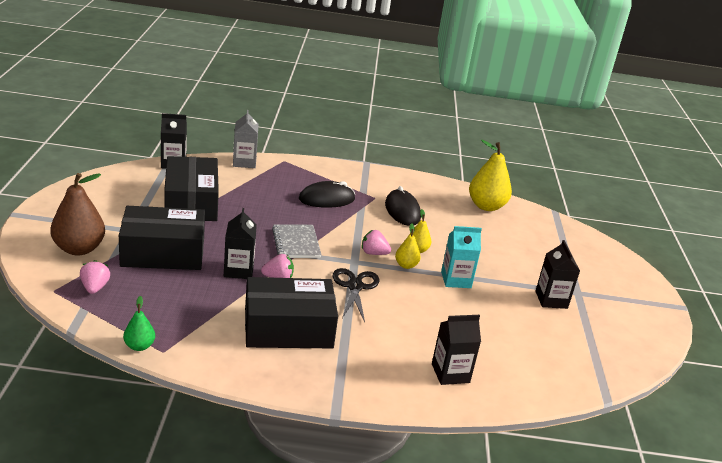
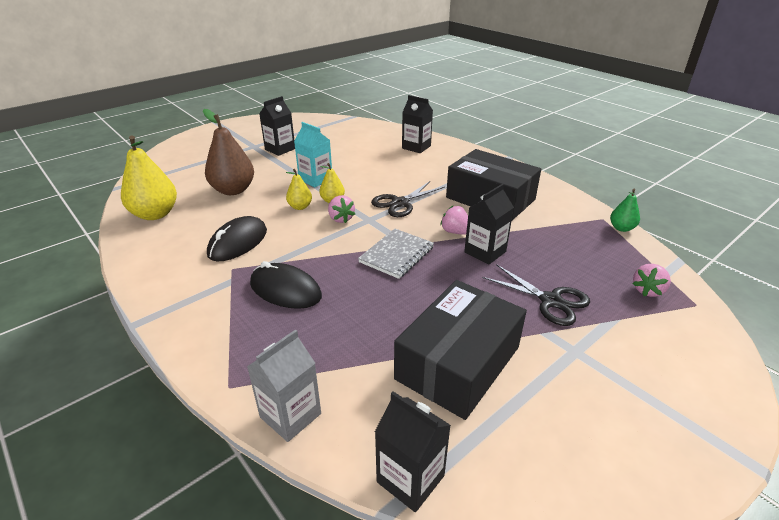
camera: 130 degrees left, 5 degrees up
(79, 249) = (655, 348): brown pear -> brown pear (233, 190)
(163, 253) = (550, 301): black box -> black scissors

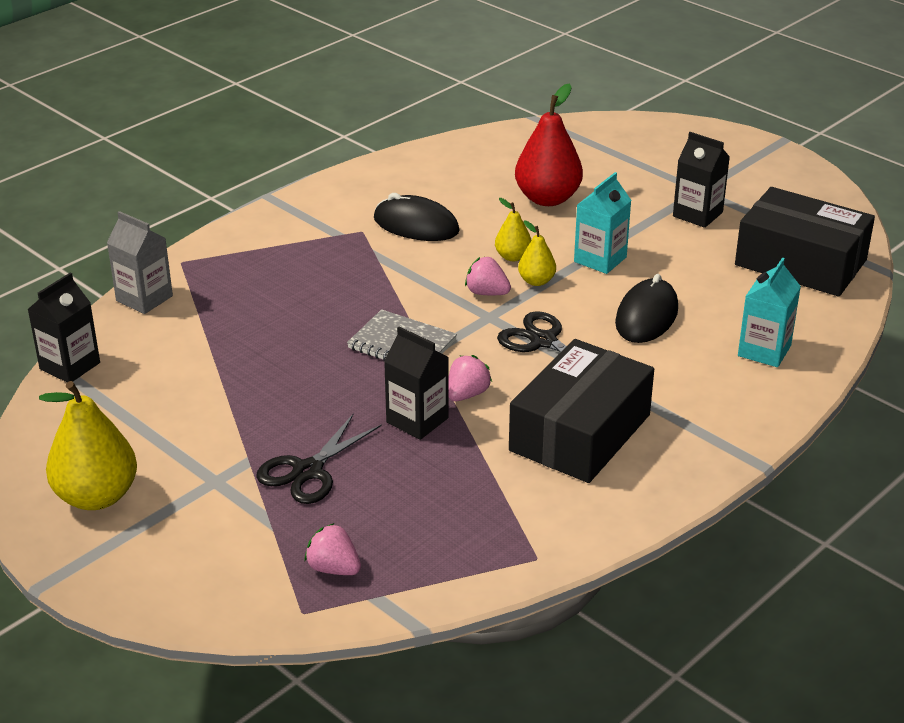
camera: 85 degrees right, 0 degrees up
(155, 214) = (472, 158): yellow pear -> yellow pear (96, 496)
(233, 190) = (547, 198): brown pear -> red pear
(285, 290) = (323, 271): black mouse -> black mouse (646, 316)
(341, 218) = (487, 293): pink strawberry -> pink strawberry turned 60 degrees clockwise
(416, 147) = (764, 351): black carton -> turquoise carton
(458, 362) = (202, 393): black box -> black box (800, 262)
(621, 228) = (508, 575): green pear -> none

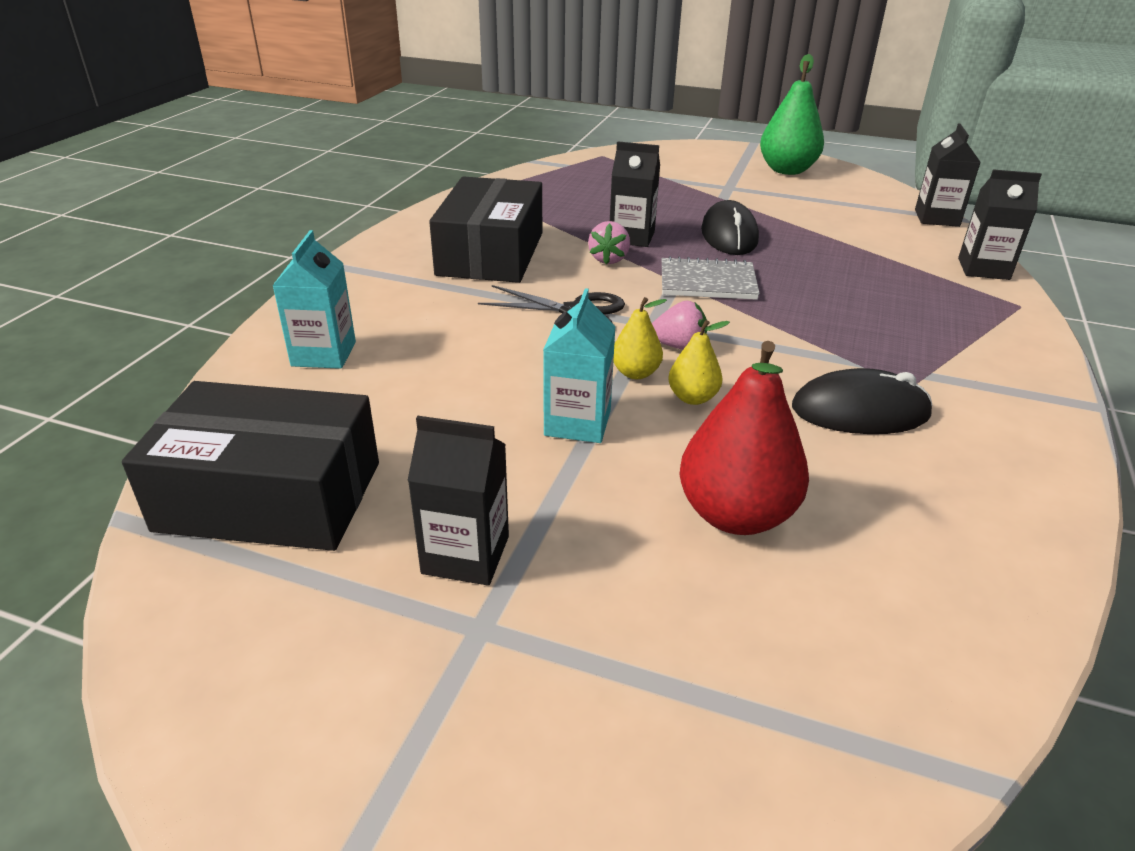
camera: 155 degrees right, 0 degrees up
(96, 496) = (787, 170): yellow pear -> green pear
(144, 298) = (983, 269): grey carton -> black carton
(308, 471) = (676, 200): black scissors -> none
(334, 568) = (604, 169): pink strawberry -> none
(646, 316) = (477, 362): black mouse -> black mouse (729, 235)

